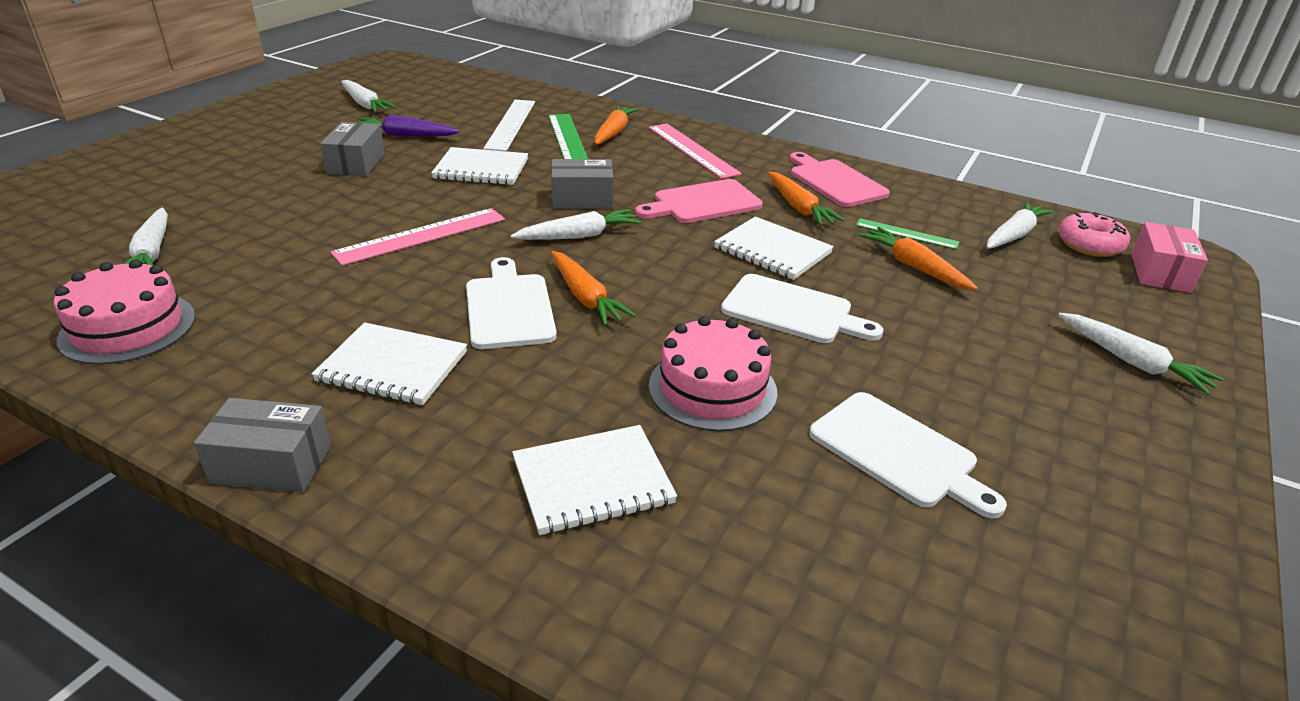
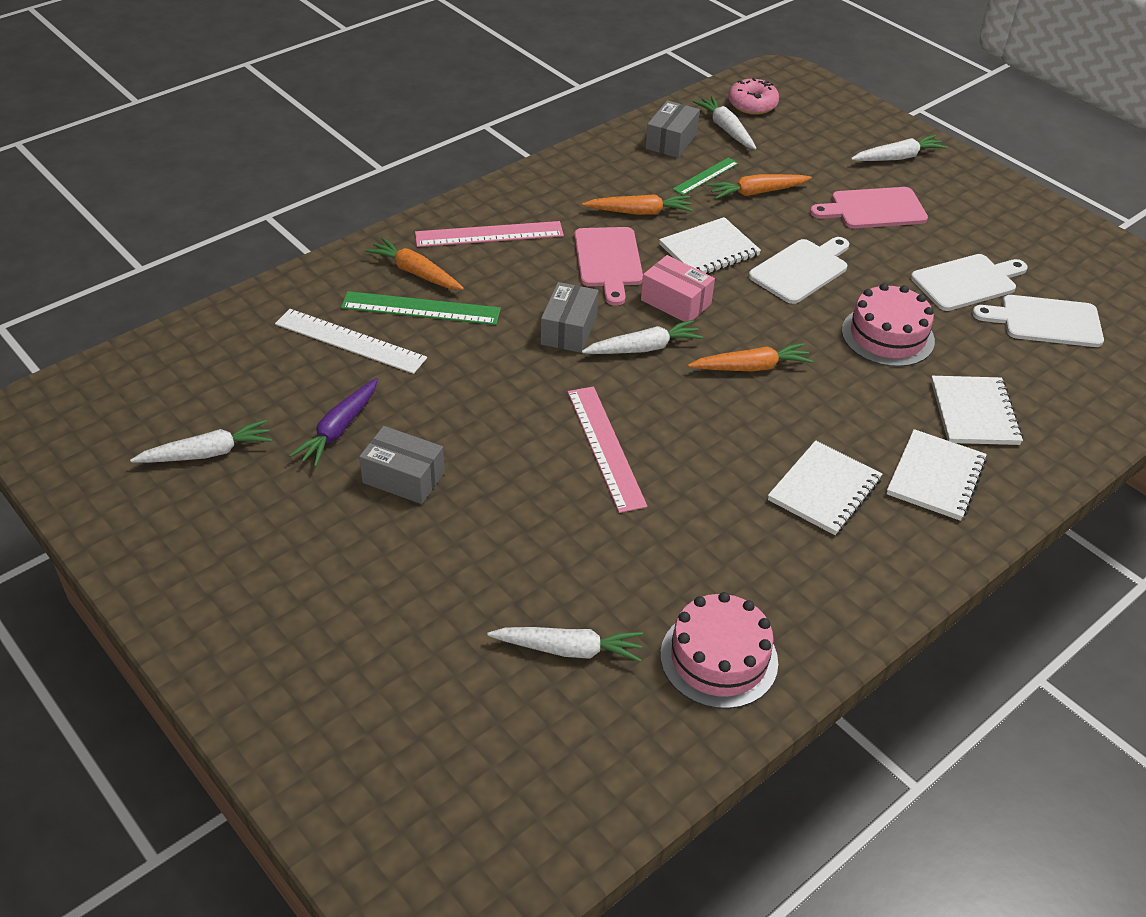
camera: 70 degrees left, 10 degrees up
(271, 464) = (932, 564): grey box -> grey box (671, 141)
(481, 169) = (467, 384): white notebook -> white notebook (936, 477)
(509, 308) = (754, 412): white cutting board -> white cutting board (1045, 321)
(579, 236) = (643, 348): white carrot -> white carrot turned 75 degrees clockwise
(835, 182) = (598, 176): pink cutting board -> pink cutting board (873, 209)
(1160, 272) = (798, 95): pink box -> pink box (676, 302)

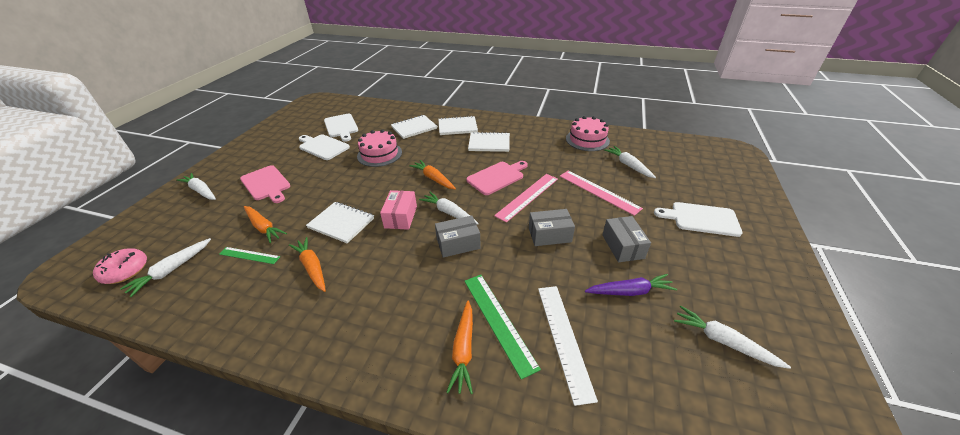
camera: 120 degrees left, 5 degrees down
(489, 234) = (385, 333): pink ruler -> pink ruler (598, 191)
(608, 261) = (379, 257): pink cutting board -> pink cutting board (497, 177)
(671, 141) = (198, 292): grey box -> grey box (549, 235)
(801, 270) = (341, 188): white cutting board -> white cutting board (701, 219)

